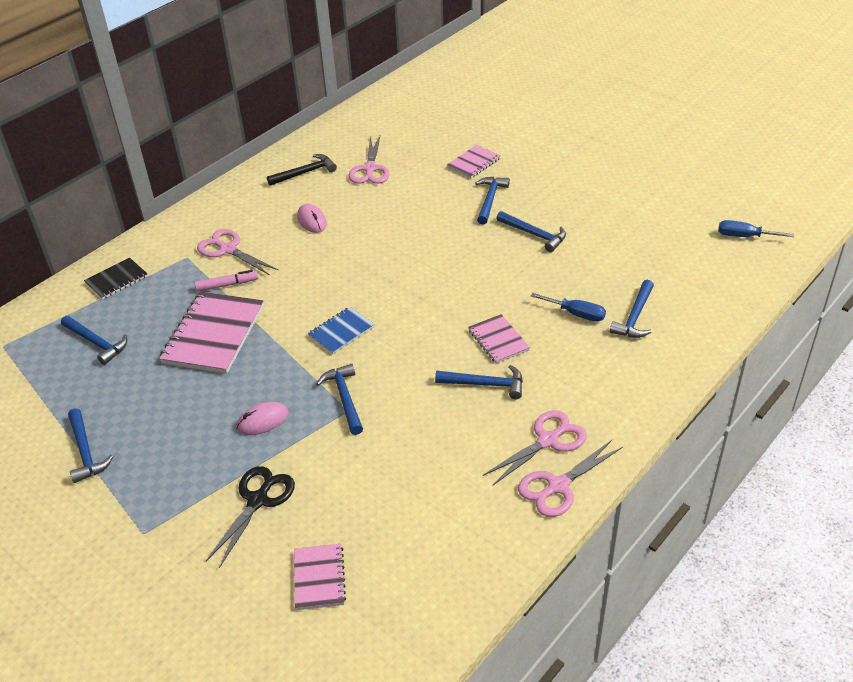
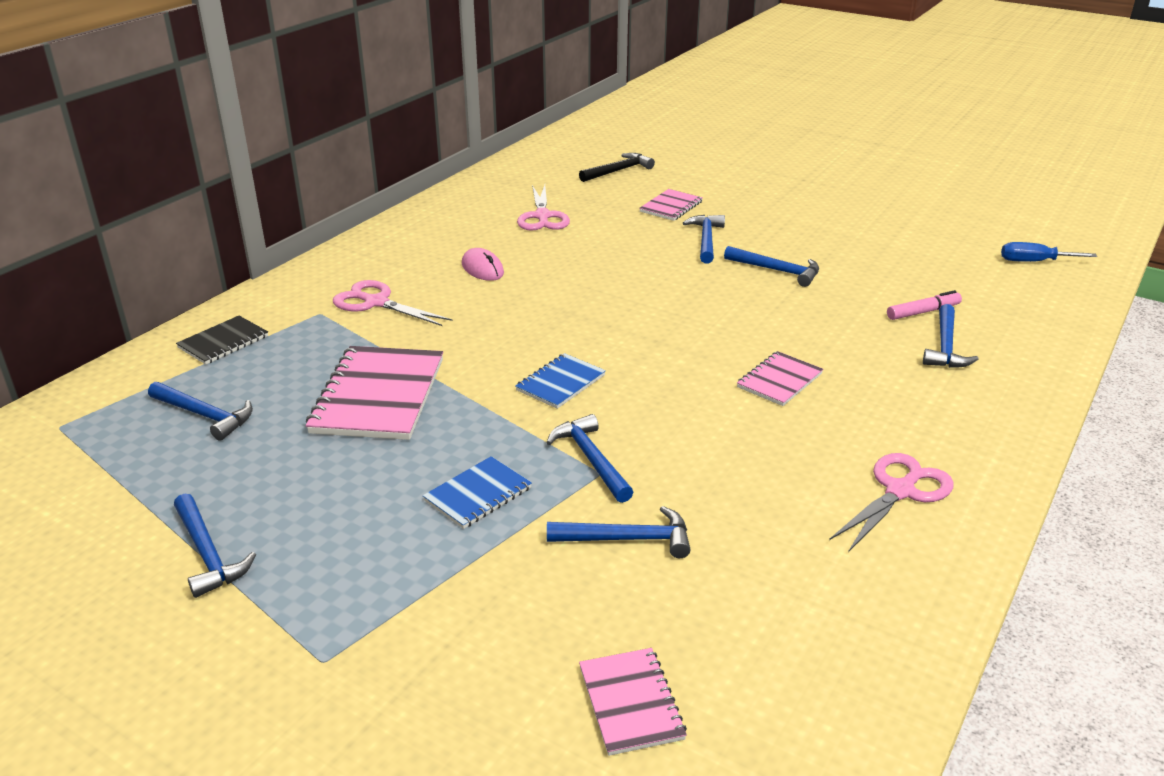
camera: 10 degrees left, 10 degrees down
(227, 285) = (384, 340): pink marker -> pink marker (923, 312)
(258, 500) = (499, 599): black scissors -> none
(262, 421) = (478, 494): pink mouse -> blue notebook
(305, 173) = (459, 223): black hammer -> black hammer (618, 171)
(485, 384) = (784, 431): blue hammer -> blue hammer (627, 539)
(498, 340) = (779, 380): pink notebook -> pink notebook turned 75 degrees clockwise
(558, 486) = (941, 546): pink scissors -> none
(576, 314) = (869, 347): blue screwdriver -> none

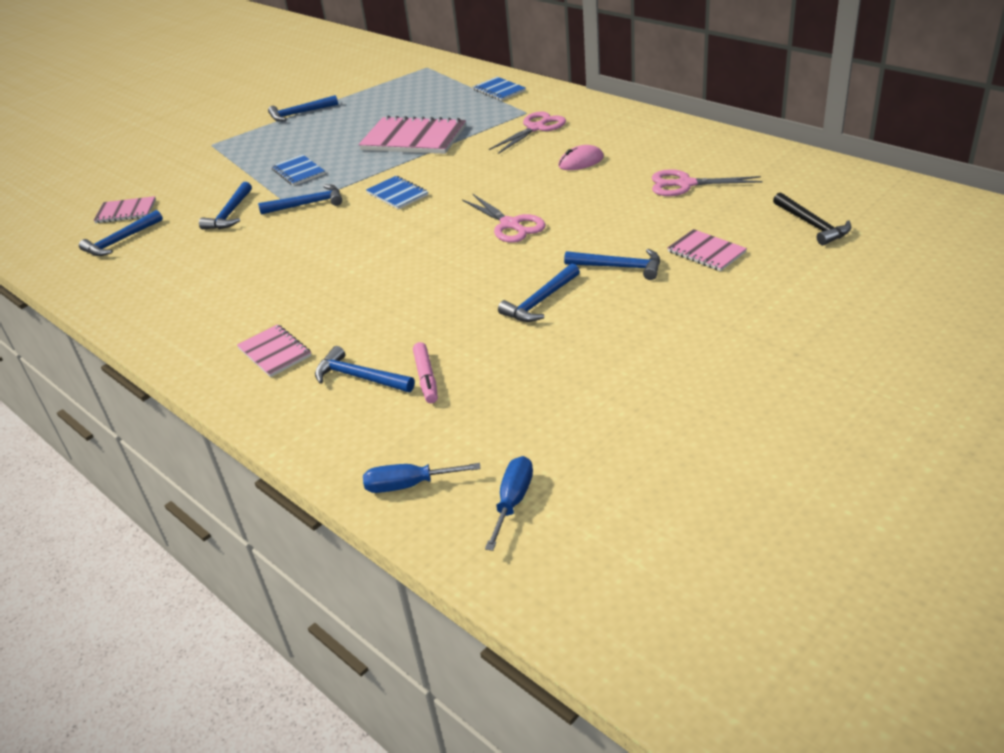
camera: 105 degrees right, 5 degrees up
(205, 415) = (419, 97): blue hammer -> blue hammer (120, 241)
(223, 342) = (499, 90): black notebook -> blue notebook
(779, 380) = (353, 280): pink notebook -> pink notebook (275, 352)
(900, 491) = (199, 312): pink scissors -> pink scissors (510, 225)
(1056, 302) = (408, 485): none -> blue screwdriver

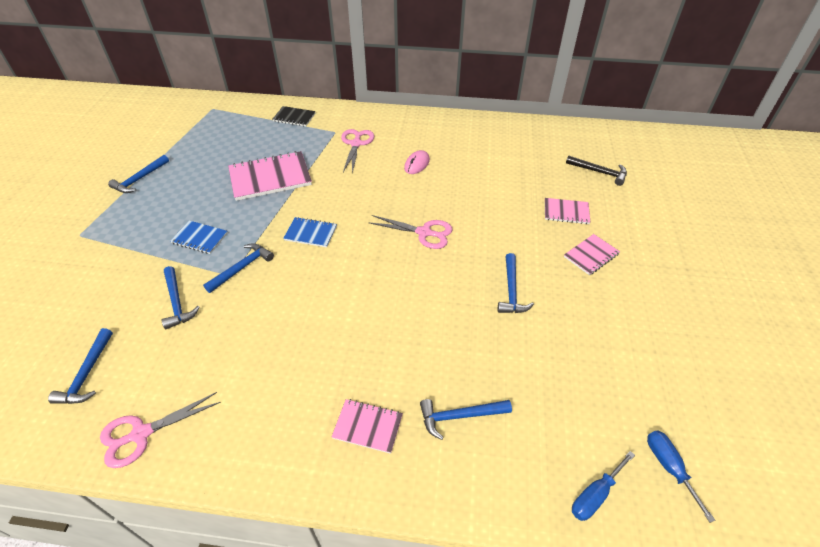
camera: 40 degrees left, 10 degrees up
(126, 212) = (58, 339): pink notebook -> pink notebook (591, 255)
(426, 378) = (507, 392): pink marker -> none
(499, 90) = (294, 117): blue notebook -> black notebook
(619, 267) = (529, 242): blue hammer -> none
(685, 184) = (500, 163): pink scissors -> pink scissors (141, 434)

